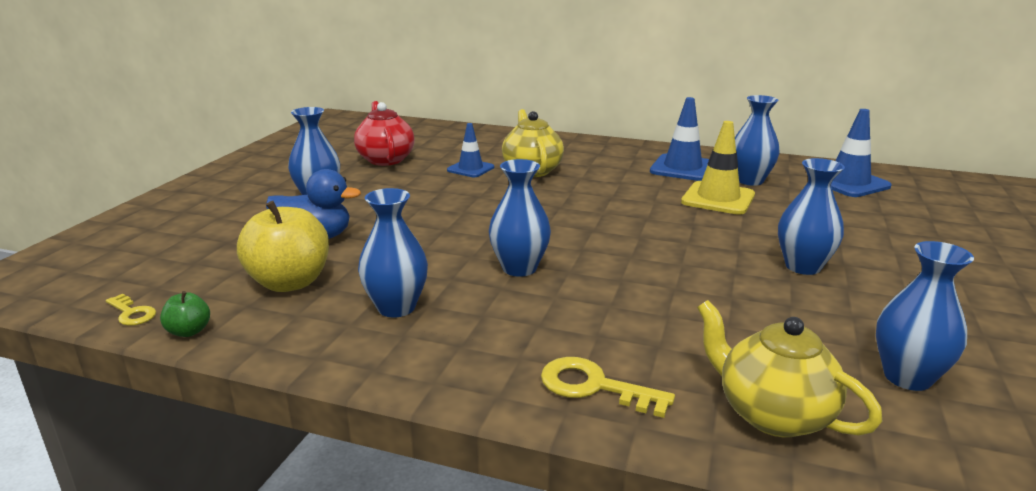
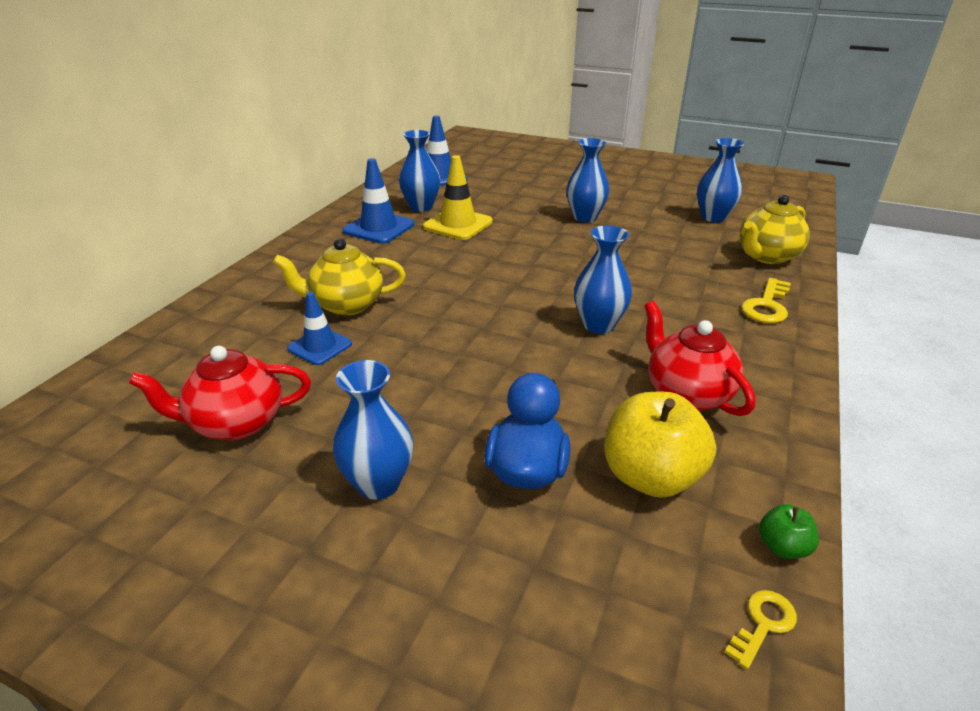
camera: 85 degrees left, 10 degrees up
(396, 307) = (687, 393): blue vase -> red teapot

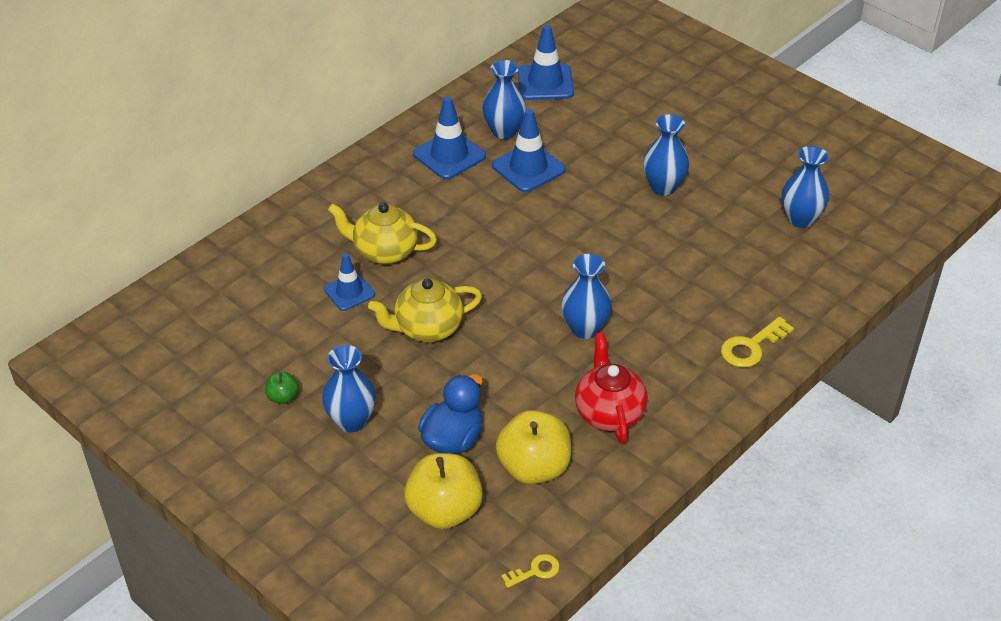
camera: 20 degrees right, 10 degrees up
(236, 423) = (272, 348): red teapot -> none
(458, 224) = (528, 168): yellow traffic cone -> blue traffic cone
(573, 571) = (444, 510): none -> yellow apple
(766, 256) = (807, 287): yellow teapot -> yellow teapot (427, 328)
(782, 547) = (584, 536): green apple -> green apple (283, 397)

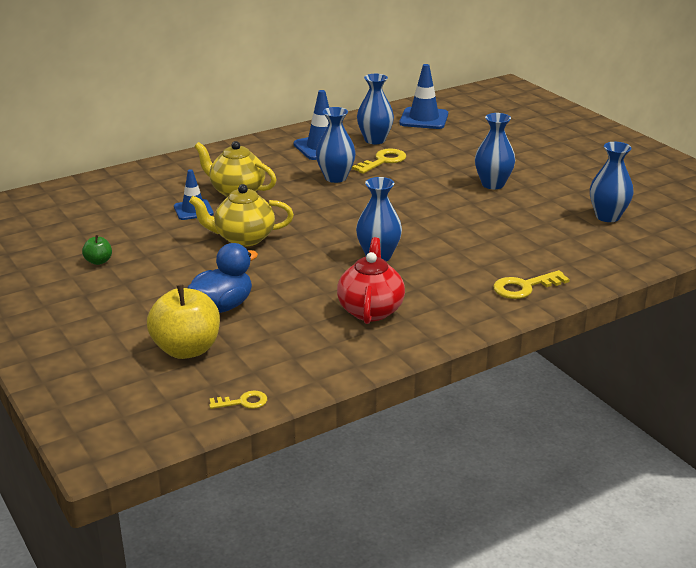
camera: 15 degrees right, 15 degrees down
(351, 421) = (144, 283): blue vase -> blue vase (335, 178)
(528, 168) = (383, 161): blue traffic cone -> yellow key
(534, 468) = (282, 334): yellow apple -> none

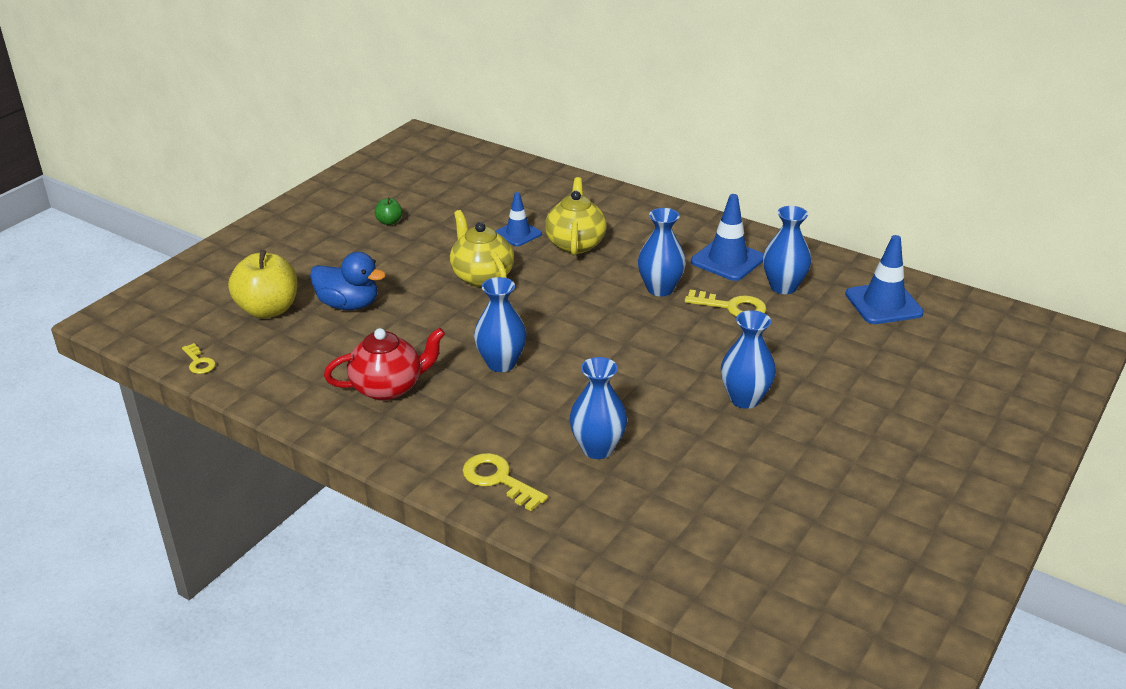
camera: 65 degrees right, 5 degrees up
(607, 216) = (735, 513): blue vase -> blue vase (597, 448)

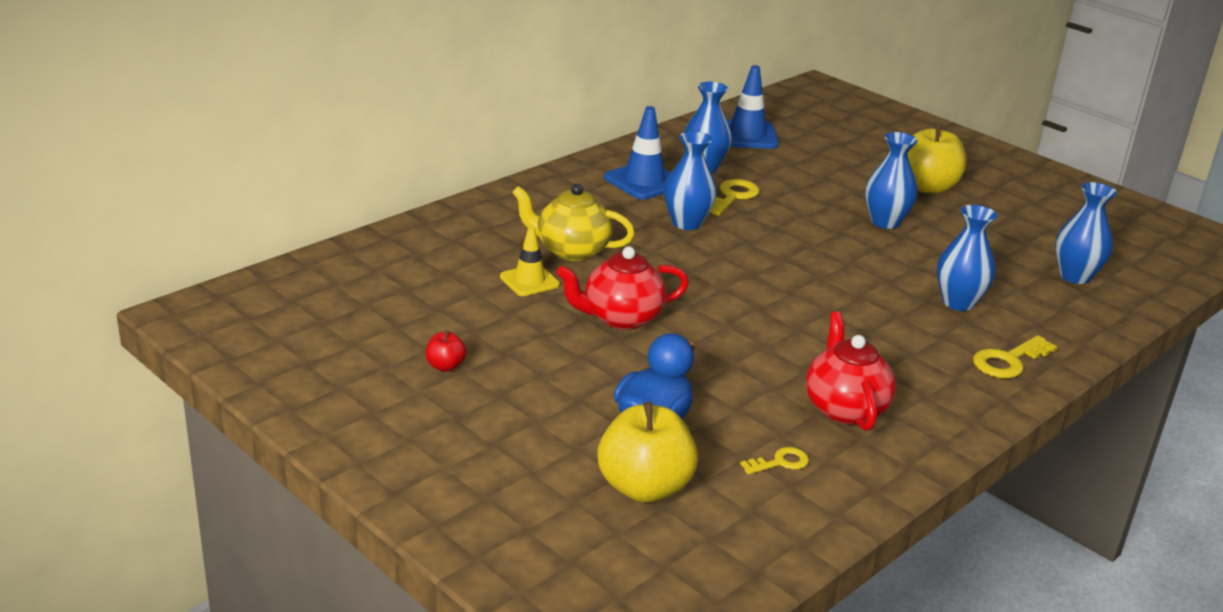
camera: 80 degrees left, 5 degrees down
(199, 362) = (765, 558): yellow key -> yellow key (780, 462)
(389, 222) = (445, 366): green apple -> red apple
(482, 276) = (621, 318): yellow teapot -> red teapot
(501, 363) = (808, 331): blue vase -> blue vase (1075, 276)
(518, 234) = (529, 281): blue traffic cone -> yellow traffic cone
(857, 426) = (927, 187): none -> yellow apple

